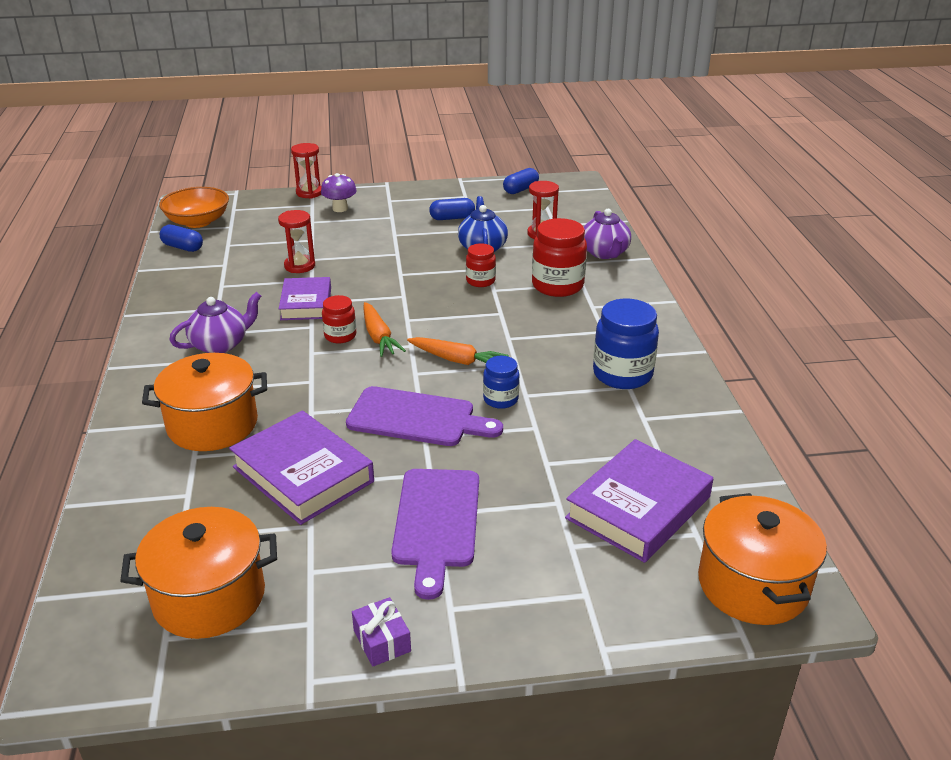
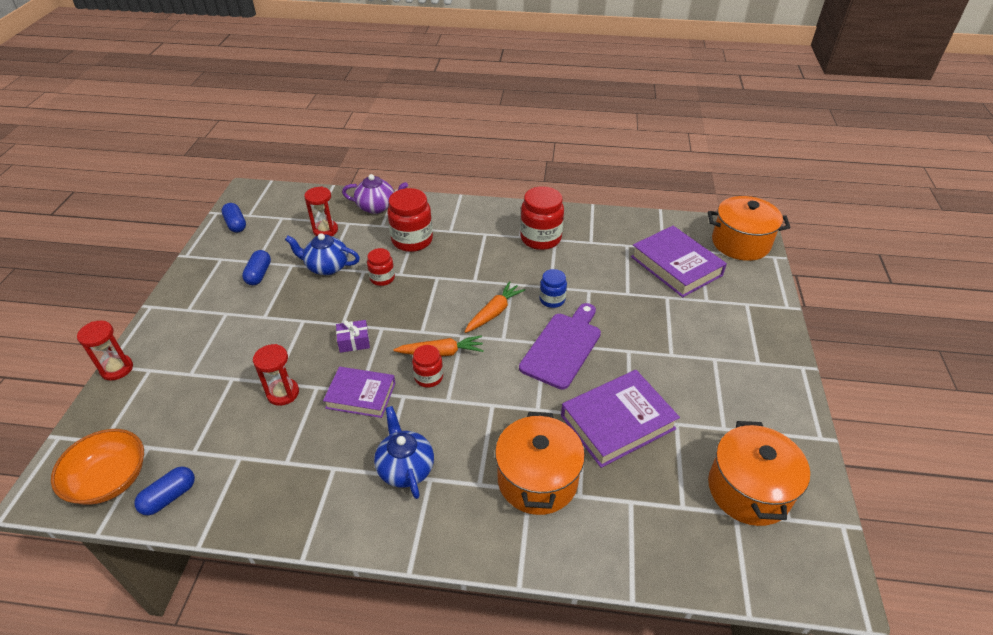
camera: 75 degrees left, 10 degrees up
(220, 344) = (405, 468): purple teapot -> blue teapot
(340, 208) = (177, 348): purple mushroom -> none
(382, 641) = (786, 398): purple gift -> purple gift (354, 341)
(436, 523) = (680, 356): purple cutting board -> none
(622, 374) = (540, 238): blue jar -> red jar

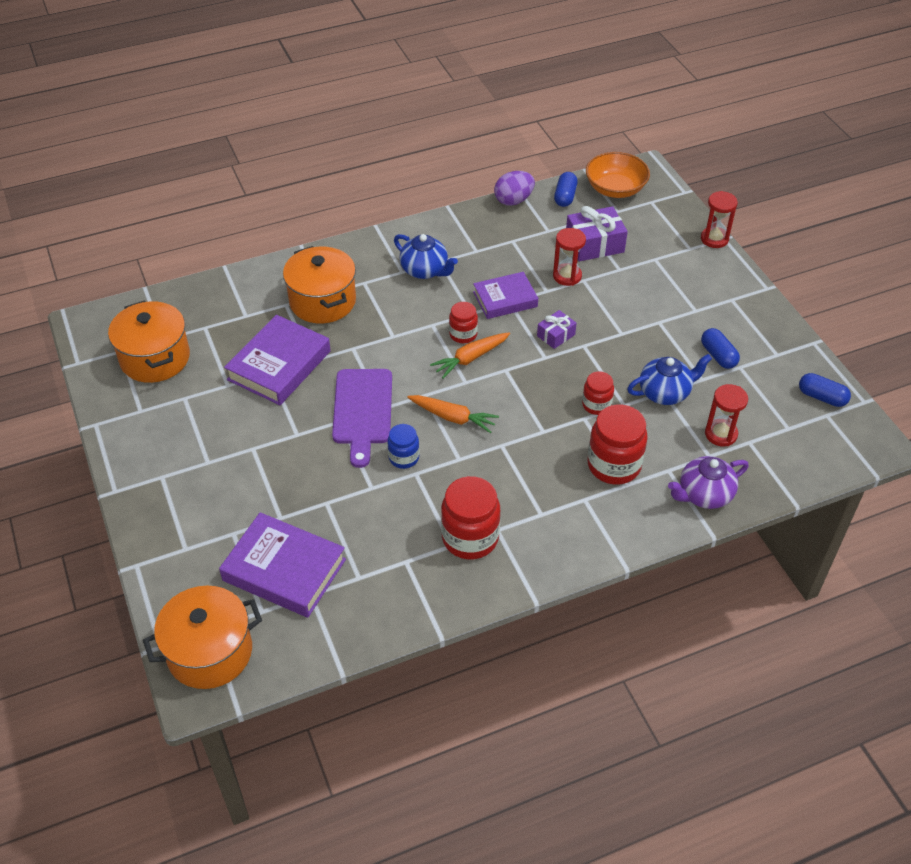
camera: 150 degrees right, 5 degrees up
(218, 416) = (594, 244): none -> purple gift
(225, 522) = (513, 200): none -> purple egg
(494, 312) = (453, 417): orange carrot -> orange carrot turned 75 degrees counterclockwise

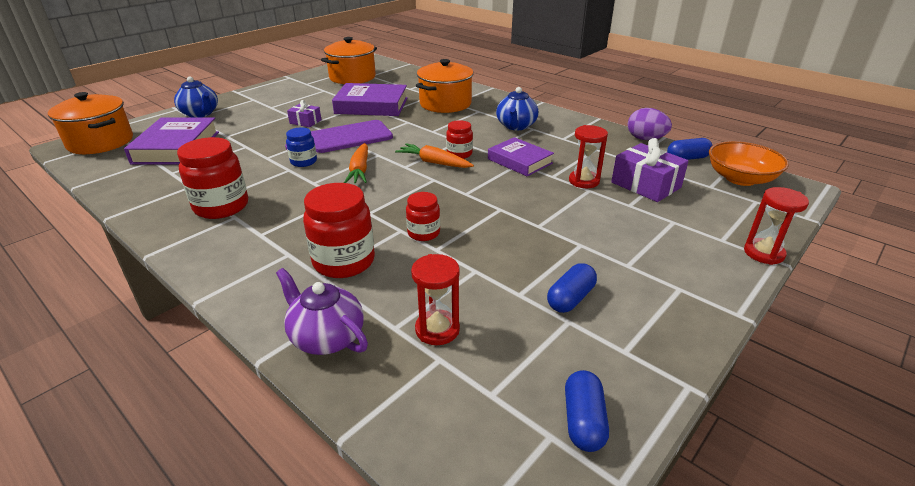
camera: 65 degrees right, 15 degrees down
(556, 335) = (499, 192): purple gift -> purple gift (305, 122)
(665, 392) = (475, 272): blue teapot -> blue teapot (200, 114)

